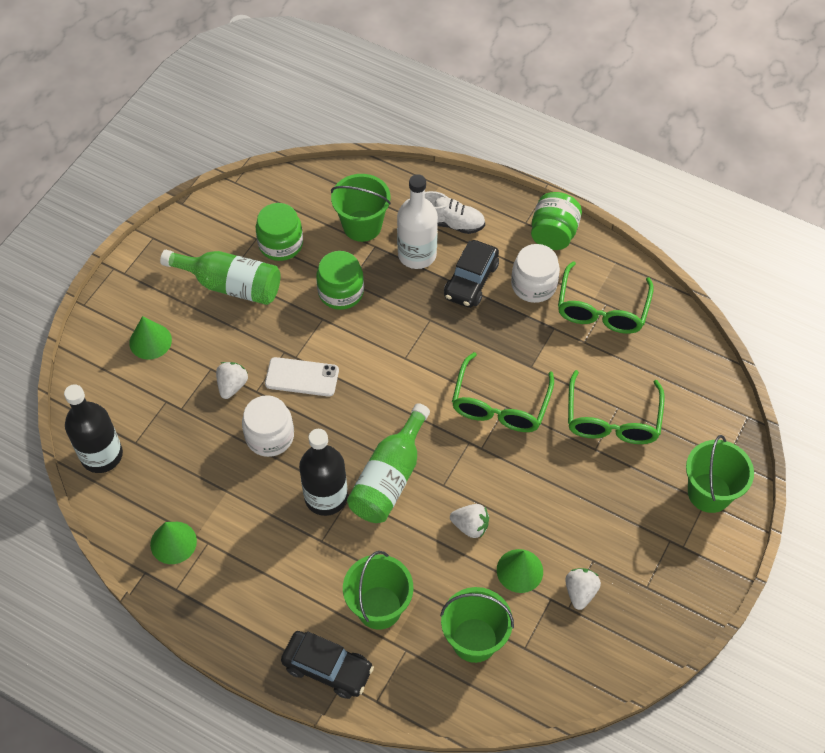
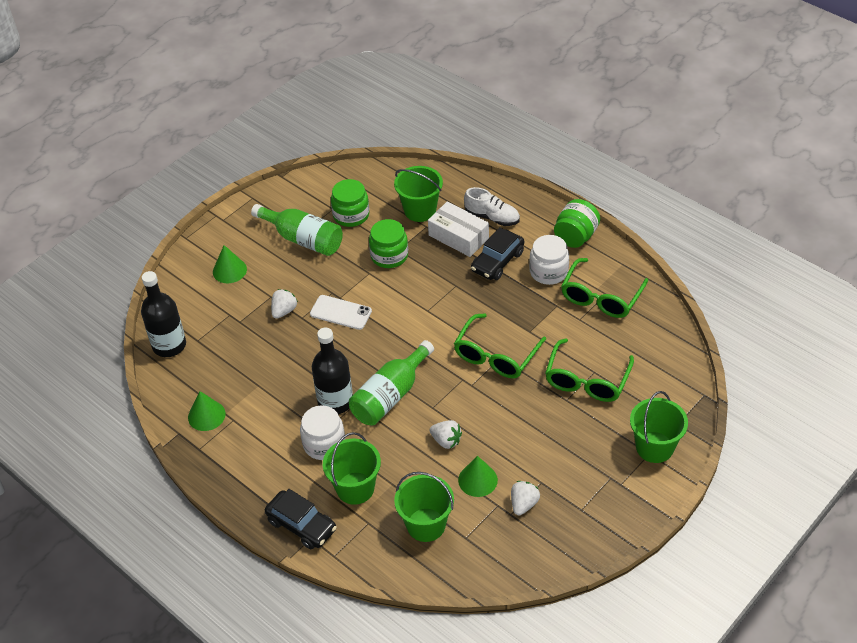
camera: 15 degrees right, 10 degrees down
(270, 436) = (303, 351): white jar -> white jar (324, 444)
(417, 254) = (458, 237): white bottle -> white box

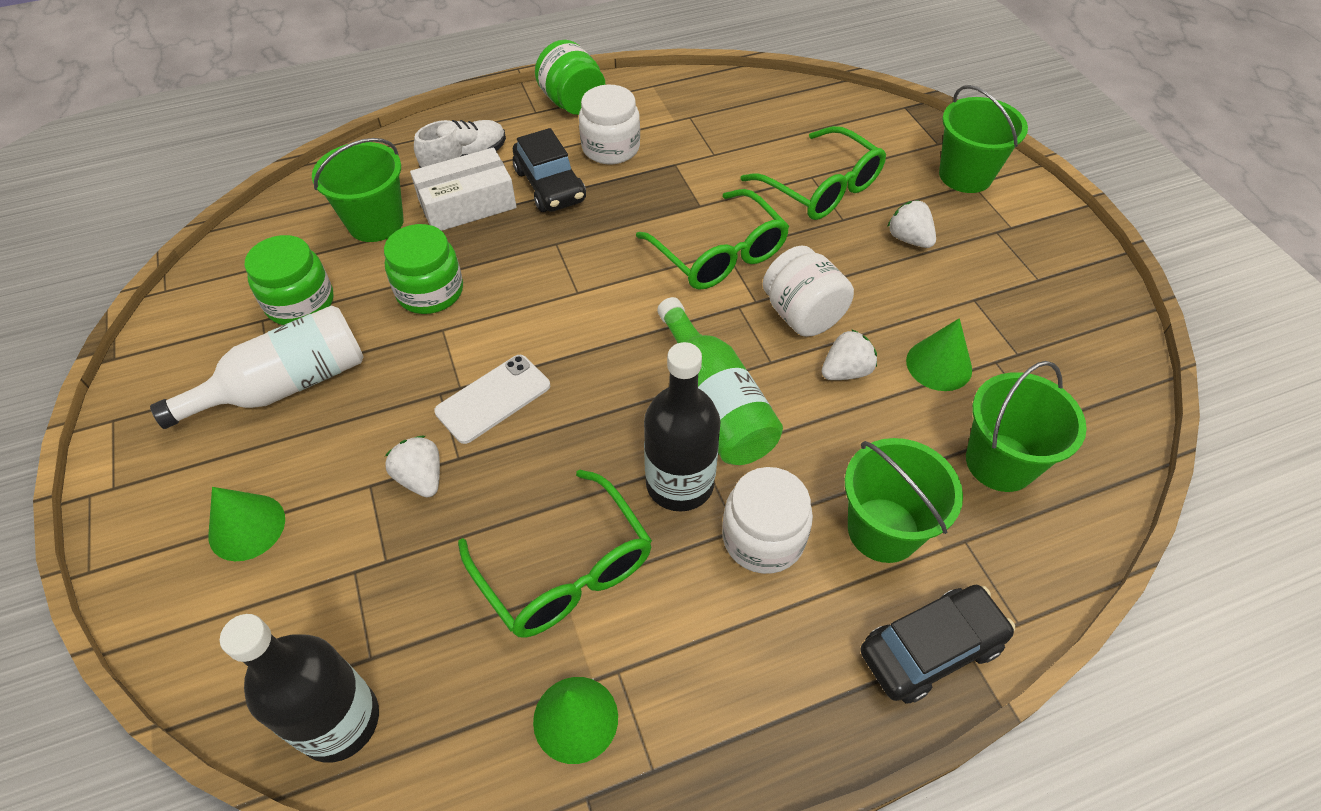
camera: 65 degrees left, 5 degrees up
(303, 239) = (286, 385): green bottle -> white bottle
(474, 408) = (802, 315): none -> white jar
(523, 504) = (1005, 332): white strawberry -> white strawberry (909, 239)
(601, 297) = (692, 123): green glasses -> green glasses (565, 570)

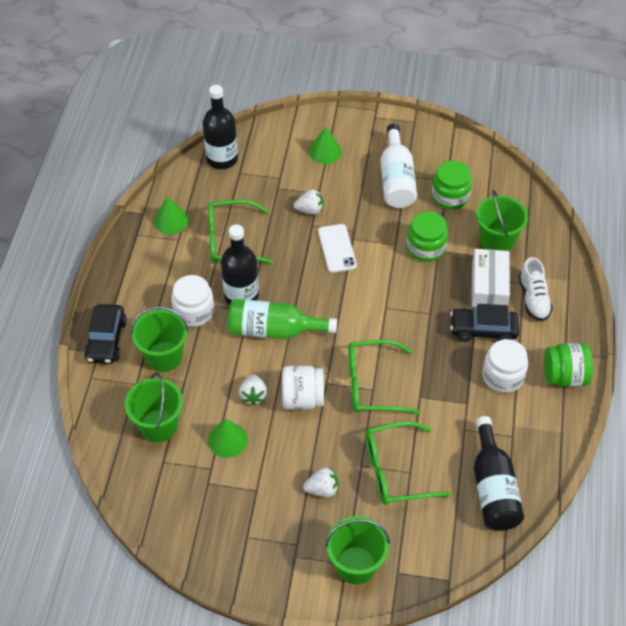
camera: 120 degrees right, 0 degrees up
(769, 110) = (493, 488): none -> black bottle

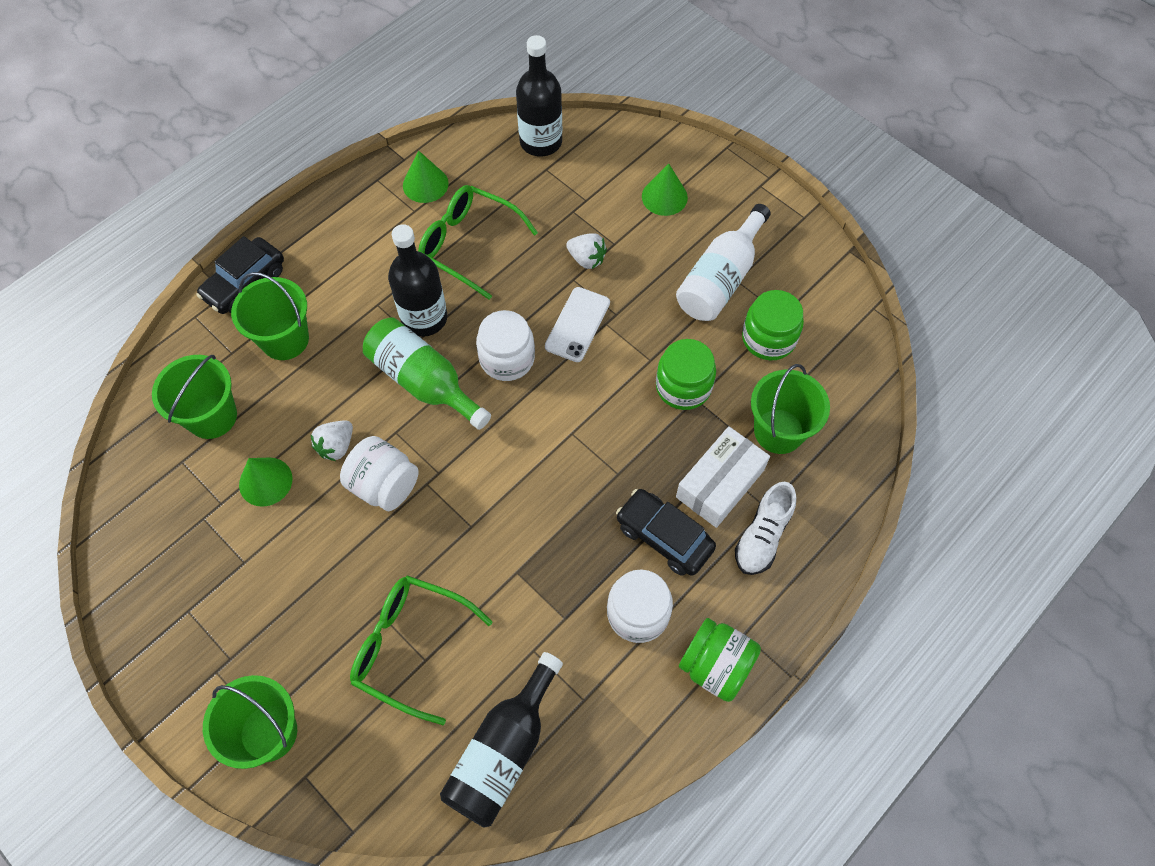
camera: 35 degrees right, 10 degrees up
(194, 311) = (359, 306): white jar -> white jar (507, 358)
(322, 489) = (312, 612): white strawberry -> none
(372, 385) = (475, 520): green glasses -> none

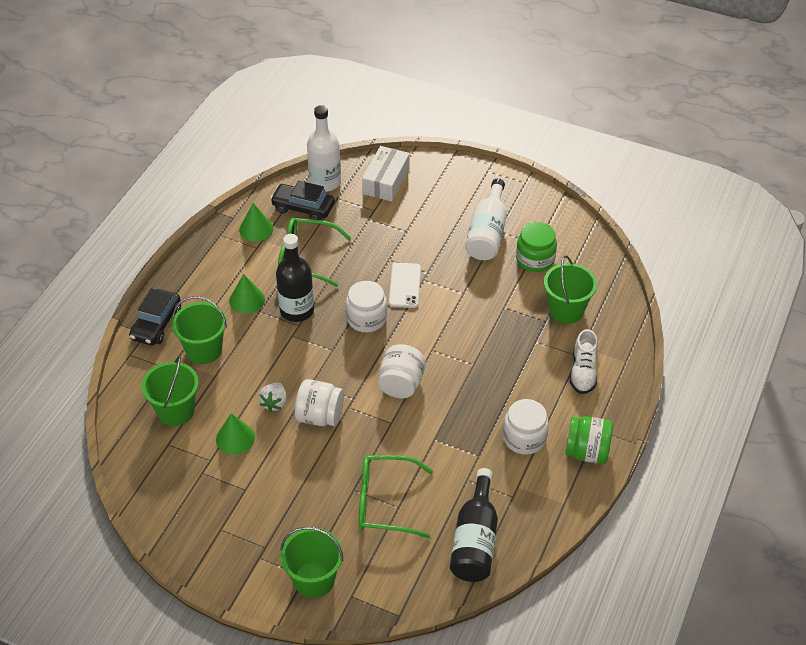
camera: 20 degrees left, 15 degrees down
(424, 381) = (316, 348): green bottle -> none
(509, 472) = (401, 384): none -> white jar
(541, 142) = (325, 182): black bottle -> white bottle
(586, 259) = (392, 245): white strawberry -> none
(664, 197) = (427, 194): green cone -> green cone (247, 300)
(664, 537) = (521, 391): black car -> black car (303, 208)
(683, 386) = (492, 302): green jar -> none
(720, 483) = (542, 350): white box -> white box (386, 181)

